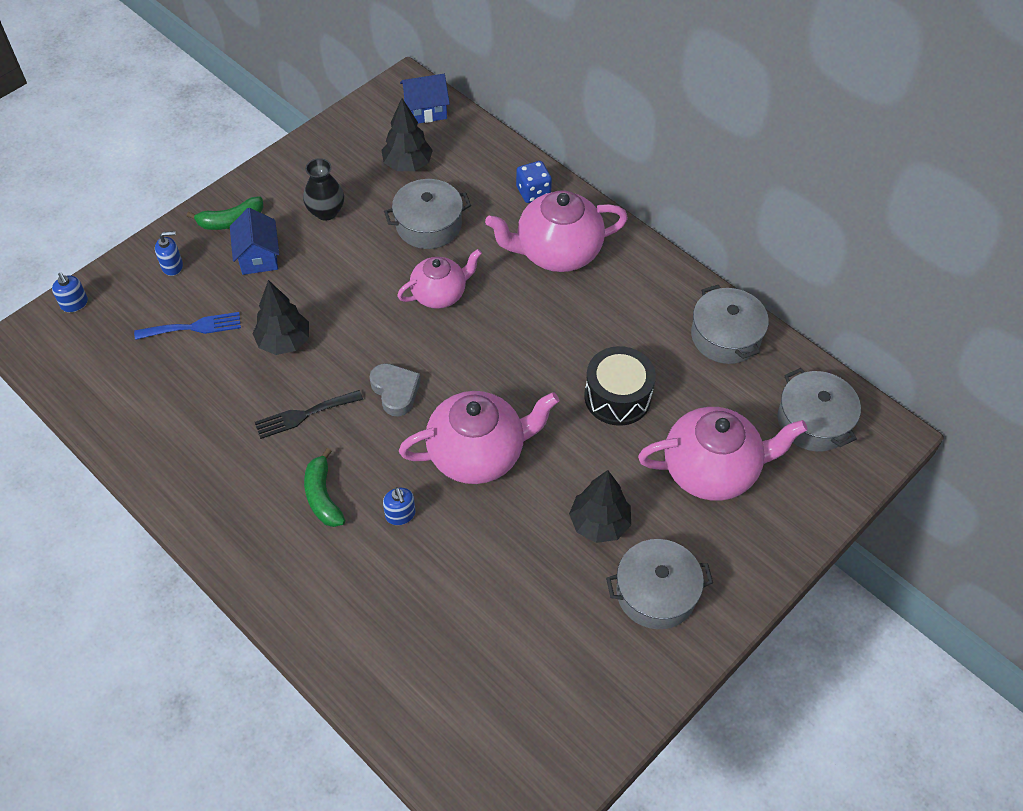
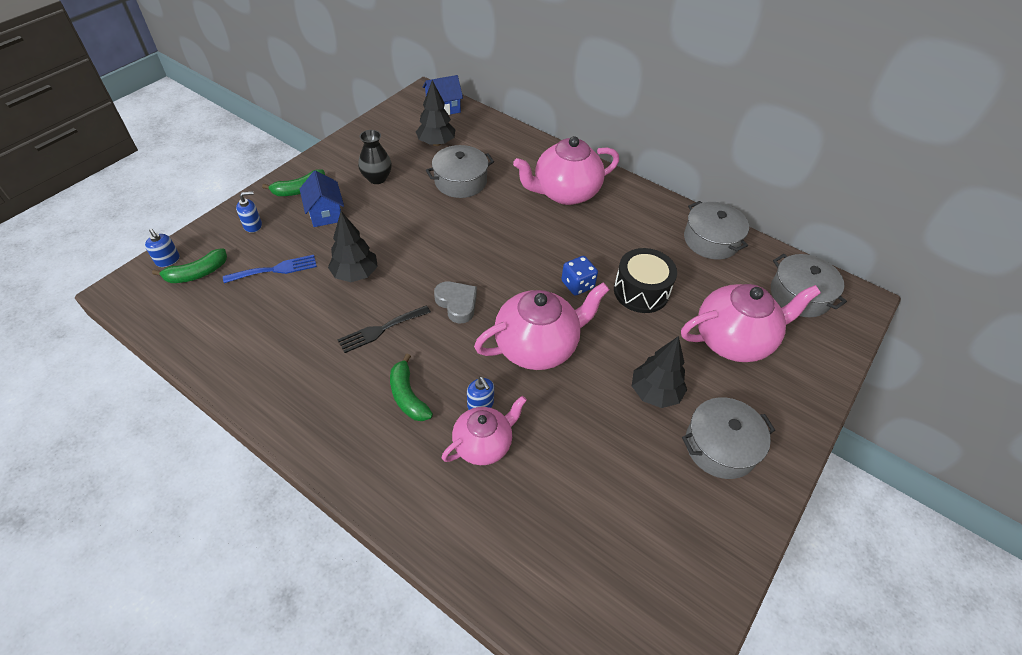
camera: 10 degrees left, 5 degrees down
(106, 324) = (197, 273): none -> green banana
(440, 294) = (479, 228): pink teapot -> pink teapot (483, 444)
(533, 192) = (536, 154): blue dice -> blue dice (577, 285)

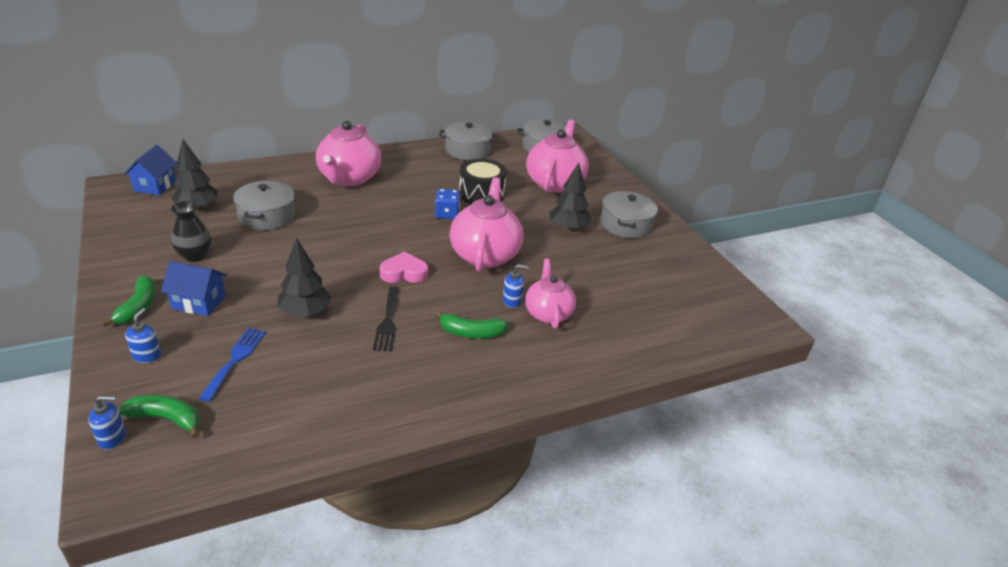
camera: 60 degrees left, 15 degrees down
(197, 273) = (167, 419): green banana -> green banana turned 75 degrees counterclockwise
(457, 304) = (404, 273): grey heart -> pink heart

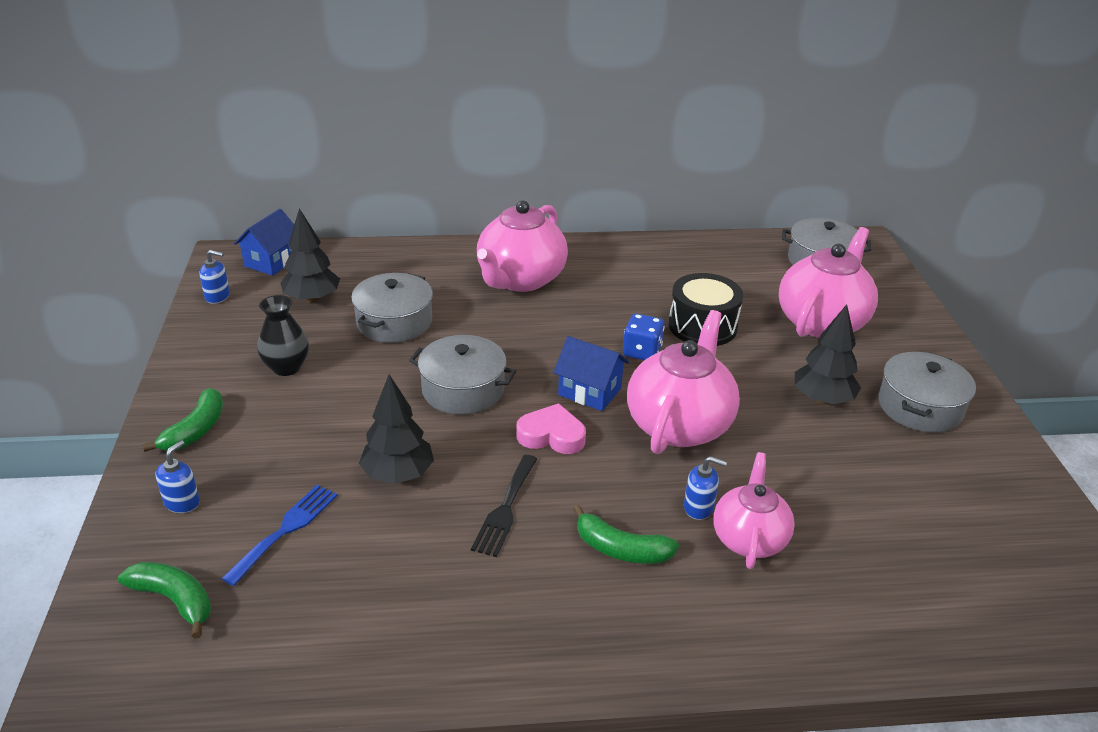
camera: 20 degrees right, 0 degrees up
(112, 438) = (102, 613): blue soap dispenser -> blue soap dispenser (218, 296)
(199, 302) = (269, 436): blue house -> blue house (589, 391)
(467, 150) = (702, 254): grey pot -> grey pot (463, 389)

